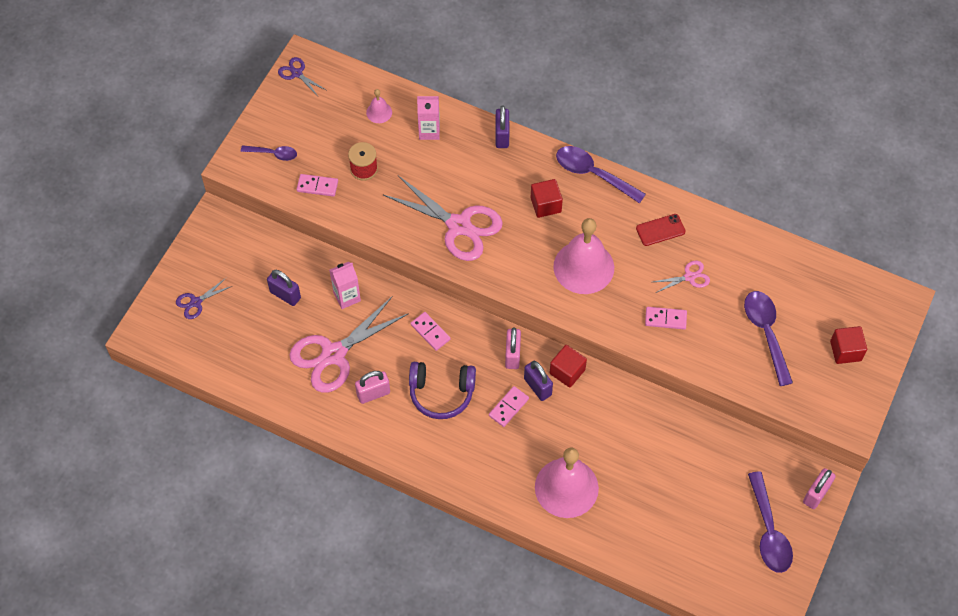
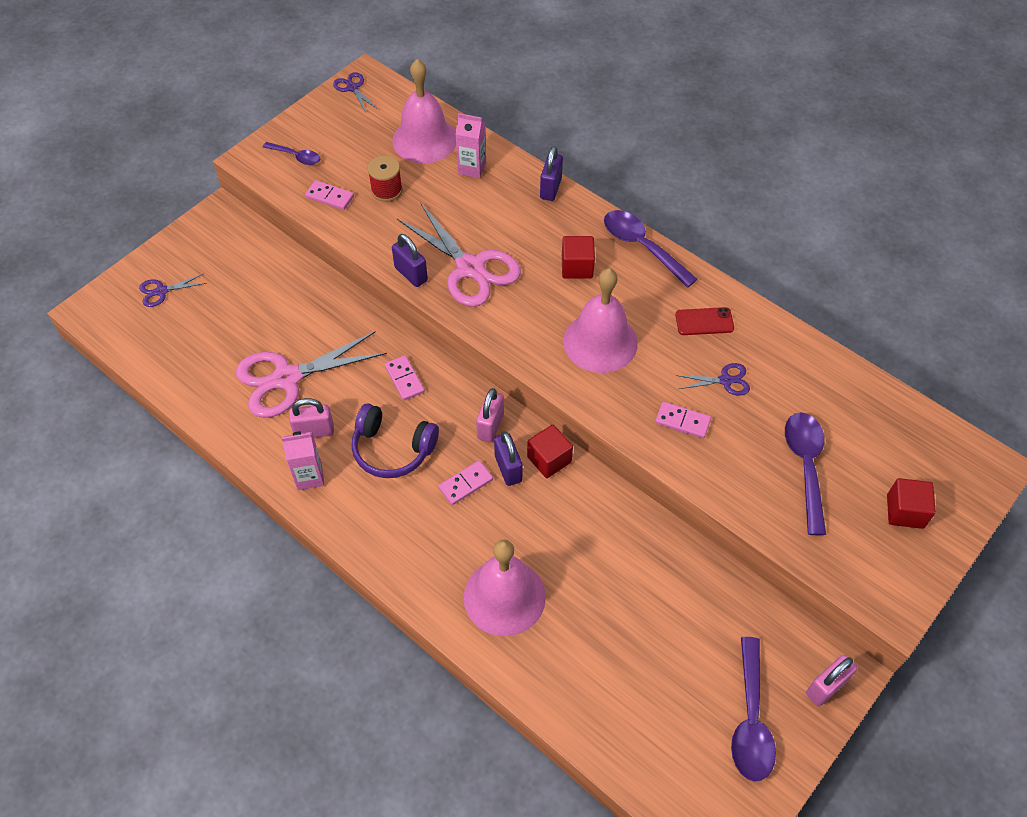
camera: 15 degrees right, 5 degrees down
(285, 295) = (259, 305): purple padlock -> purple padlock (411, 274)
(347, 297) = (325, 321): pink carton -> pink carton (309, 476)
(379, 112) = (424, 140): pink bell -> pink bell, size x2.23
(689, 277) = (725, 380): pink scissors -> purple scissors

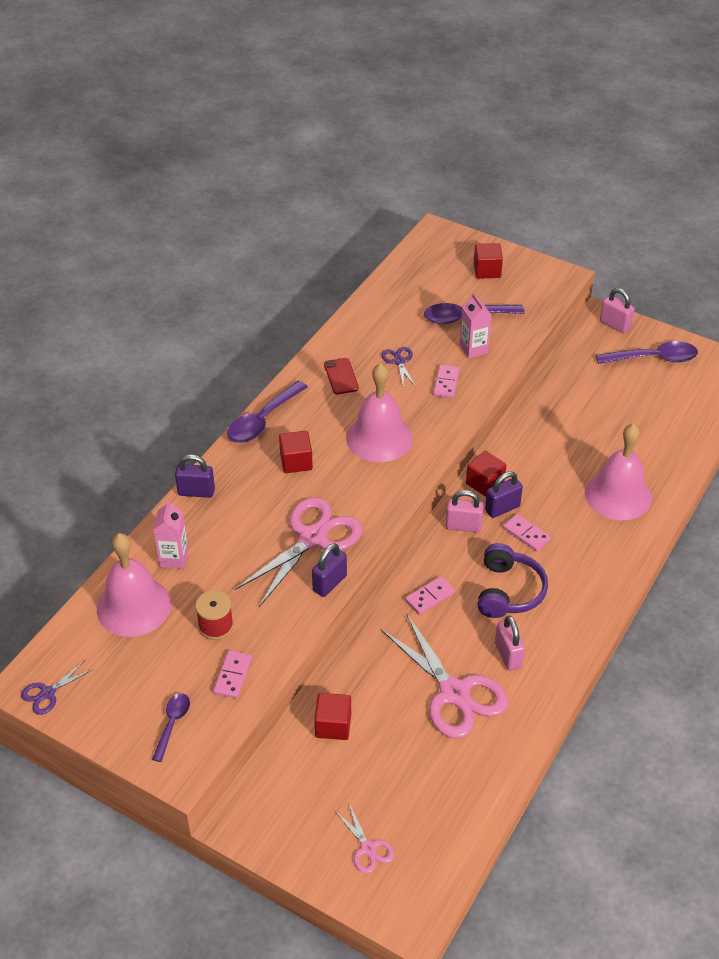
camera: 100 degrees left, 10 degrees down
(161, 291) = (368, 848): purple scissors -> pink scissors
(285, 284) = (333, 725): none -> red cube
(309, 476) = (557, 647): pink carton -> pink carton (473, 349)

